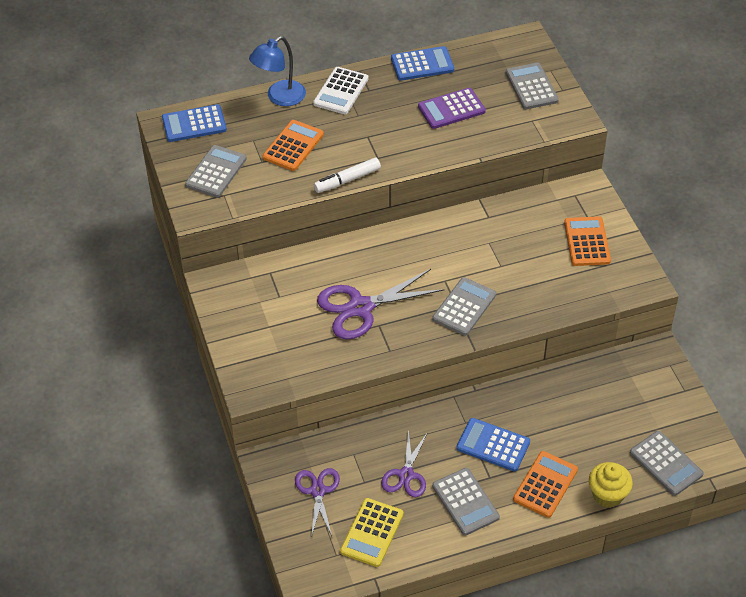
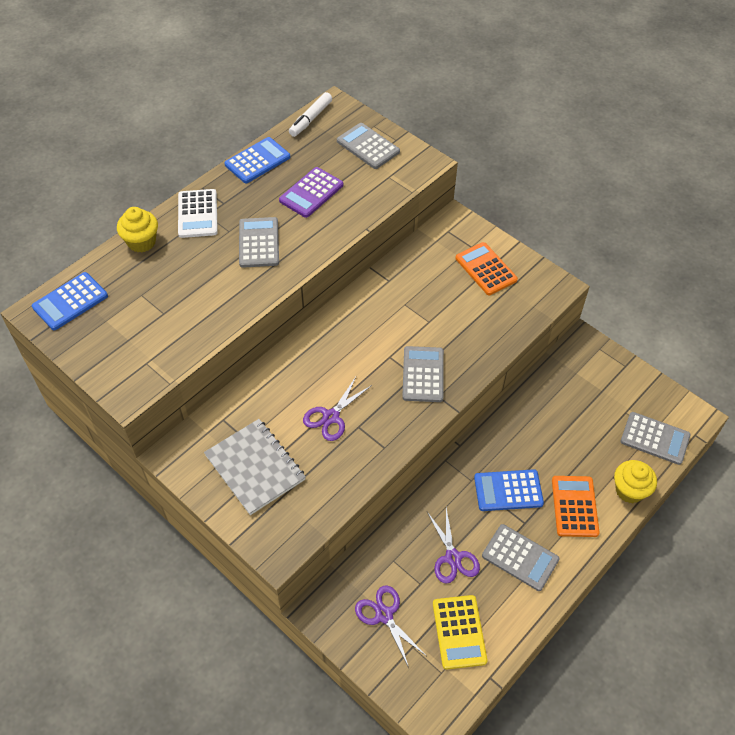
camera: 30 degrees left, 5 degrees up
(216, 172) = (123, 342): grey calculator -> grey calculator (259, 243)
(272, 320) = (255, 467): none -> grey notebook
(280, 97) = (141, 242): blue lamp -> yellow cupcake
(293, 146) = (185, 285): orange calculator -> none
(347, 180) = (259, 298): white marker -> white marker (310, 119)
(360, 307) = (331, 417): purple scissors -> purple scissors, size x0.62

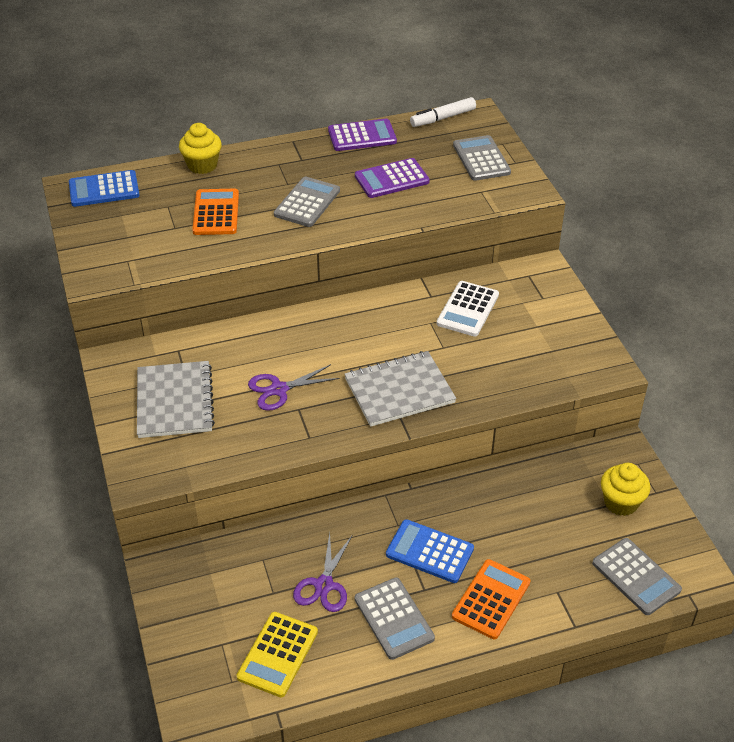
camera: 30 degrees right, 10 degrees down
(197, 214) = (270, 160): white calculator -> white calculator (467, 309)
(257, 161) = (362, 136): blue calculator -> purple calculator
(384, 615) = (216, 602): purple scissors -> none
(423, 374) = (399, 390): grey calculator -> grey notebook
(486, 269) = (542, 323): orange calculator -> orange calculator (216, 213)
(629, 490) = (566, 613): yellow cupcake -> yellow cupcake (621, 502)

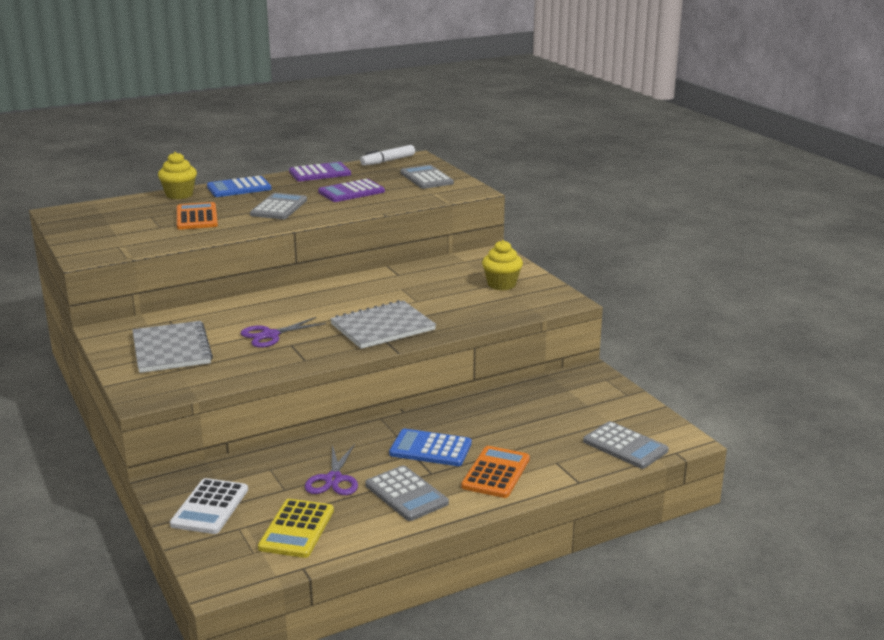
camera: 10 degrees left, 20 degrees down
(104, 189) = (89, 212): blue calculator -> blue calculator (239, 188)
(467, 309) = (433, 279): white calculator -> white calculator (210, 507)
(621, 502) = (598, 403): yellow cupcake -> yellow cupcake (501, 284)

